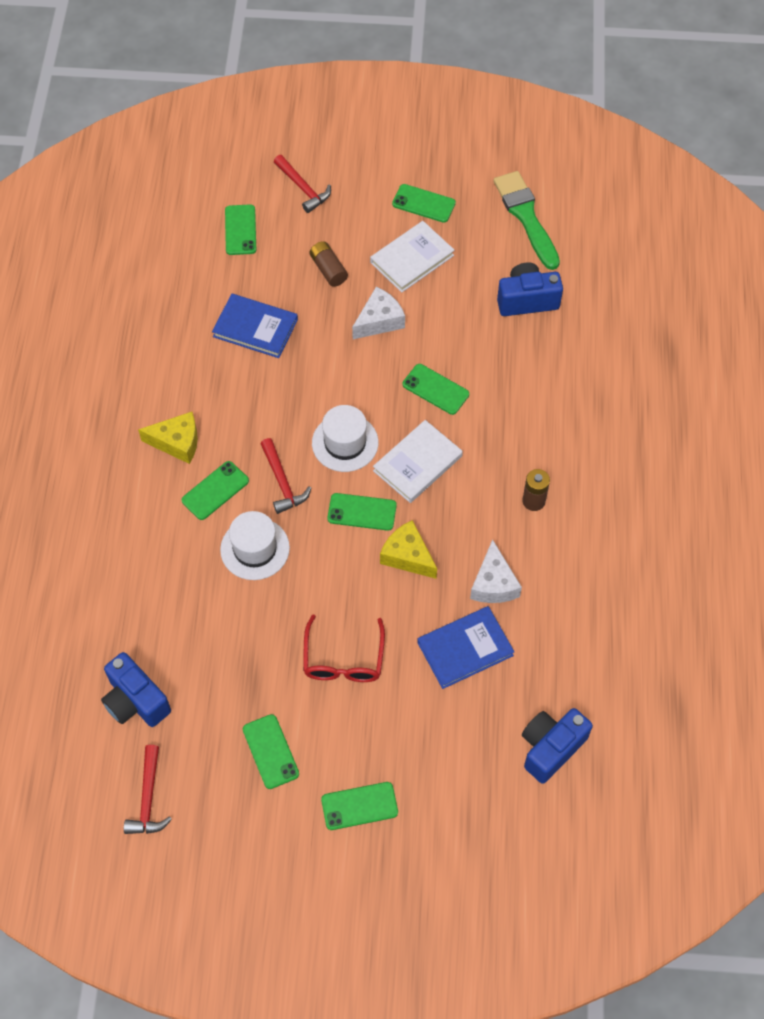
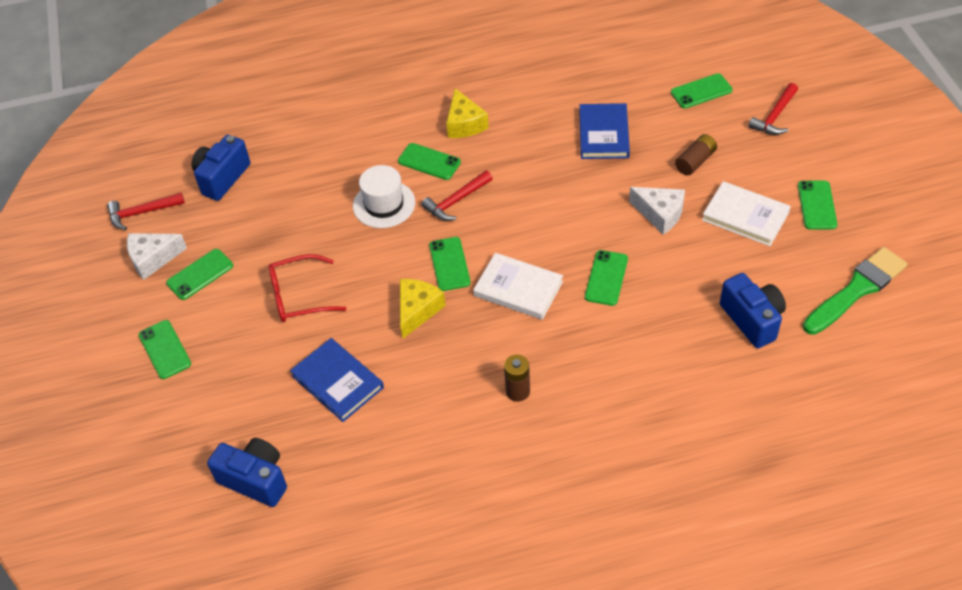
camera: 75 degrees right, 10 degrees down
(345, 443) = (515, 230): white hat -> none
(493, 583) = (413, 384): white cheese -> white cheese (153, 259)

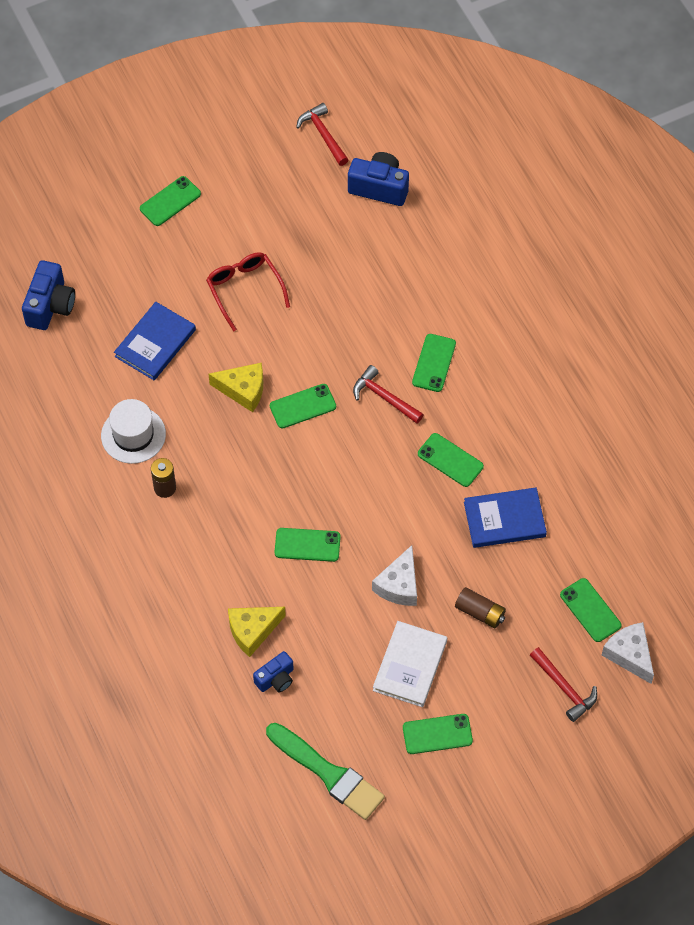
camera: 75 degrees right, 10 degrees up
(153, 259) = (269, 161): white cheese -> white cheese (629, 655)
(200, 274) = (257, 204): green phone -> green phone (450, 460)
(384, 204) = (369, 335): white hat -> white hat (133, 435)
(464, 124) = (494, 385): yellow cheese -> yellow cheese (252, 631)
(518, 289) = (282, 470): white book -> none
(752, 320) = (276, 679): blue camera -> blue camera, size x0.62
(775, 116) = (564, 688): red hammer -> red hammer turned 150 degrees counterclockwise

